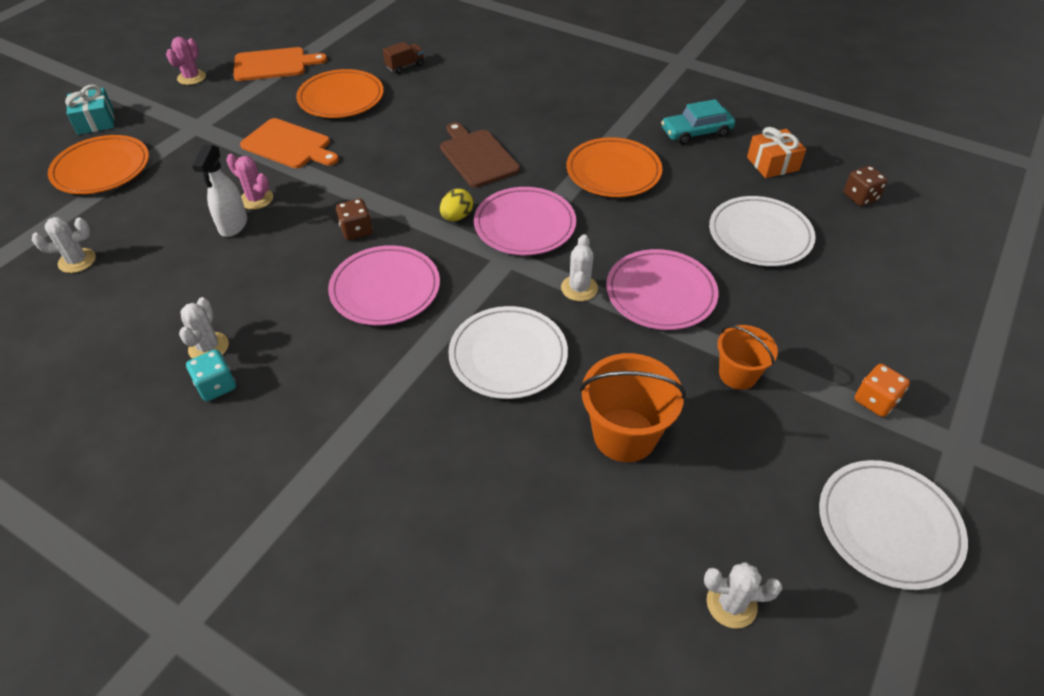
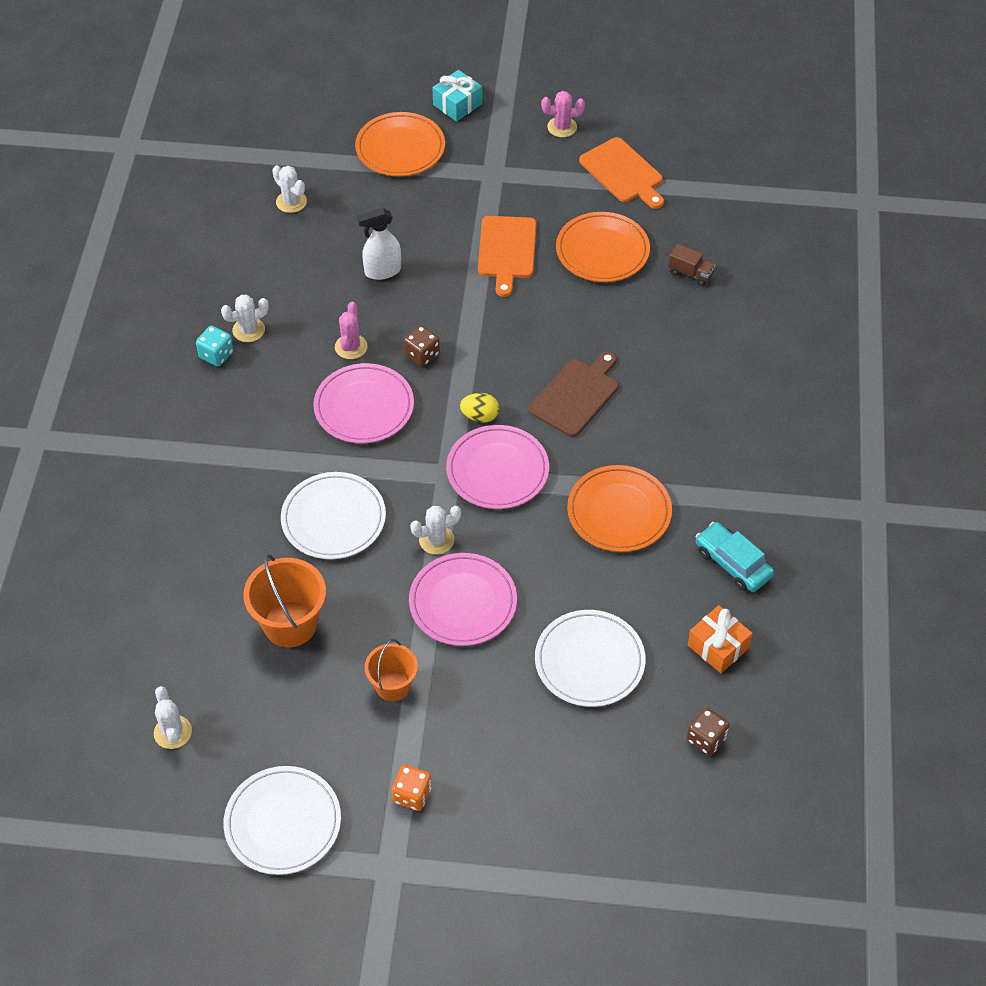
camera: 65 degrees right, 5 degrees up
(256, 199) = (422, 268): pink cactus -> pink cactus (351, 347)

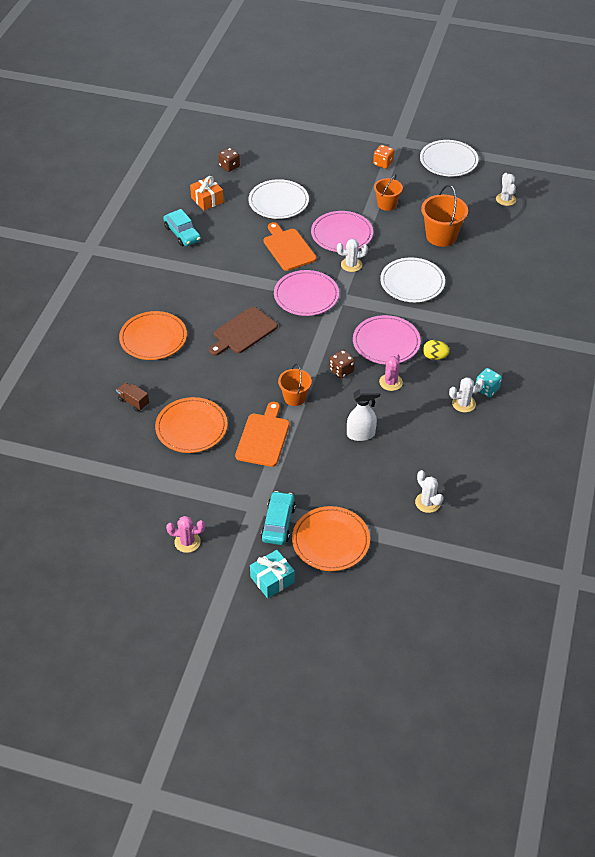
camera: 170 degrees left, 5 degrees down
(464, 158) = (278, 523): none -> turquoise car
(479, 308) = (294, 397): none -> orange bucket
(480, 416) = (310, 327): yellow egg -> yellow egg (434, 357)
(619, 512) = (238, 265): orange plate -> orange plate (153, 338)
(623, 173) = (151, 491): orange cutting board -> orange cutting board (288, 248)

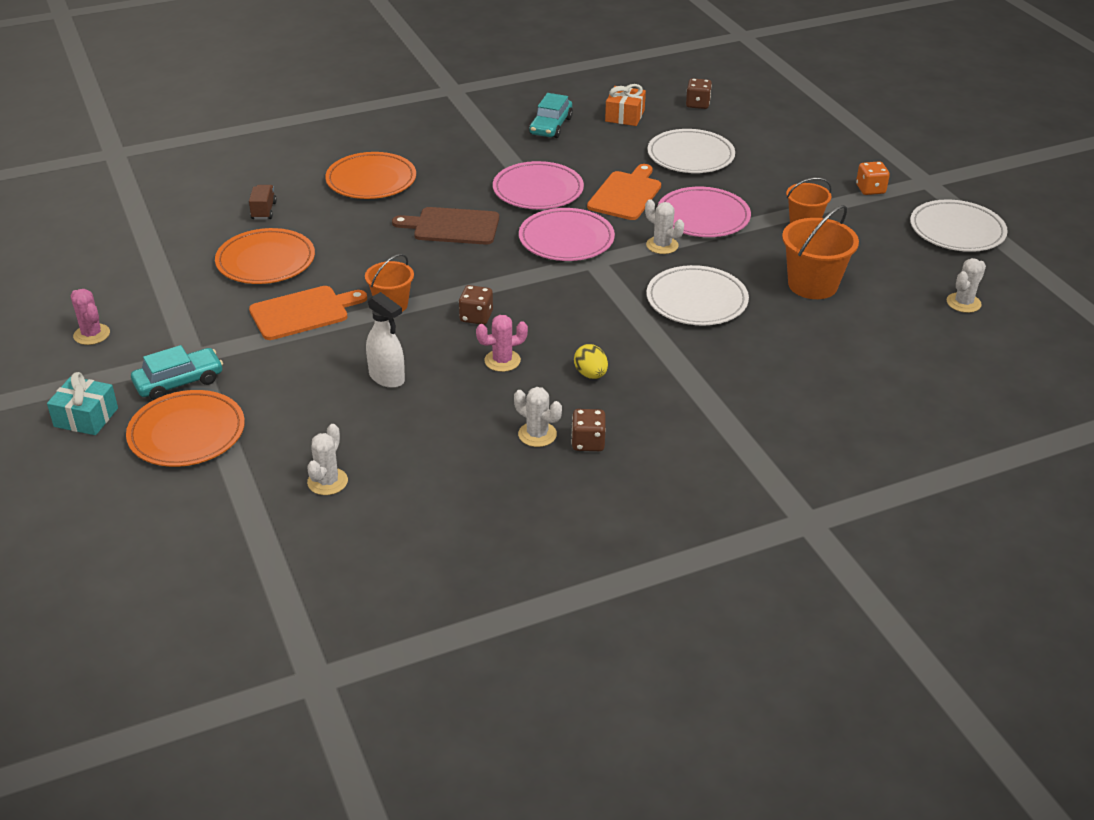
camera: 50 degrees right, 10 degrees down
(386, 342) = (566, 327): pink plate -> pink plate (538, 190)
(487, 389) = (588, 442): turquoise dice -> brown dice

